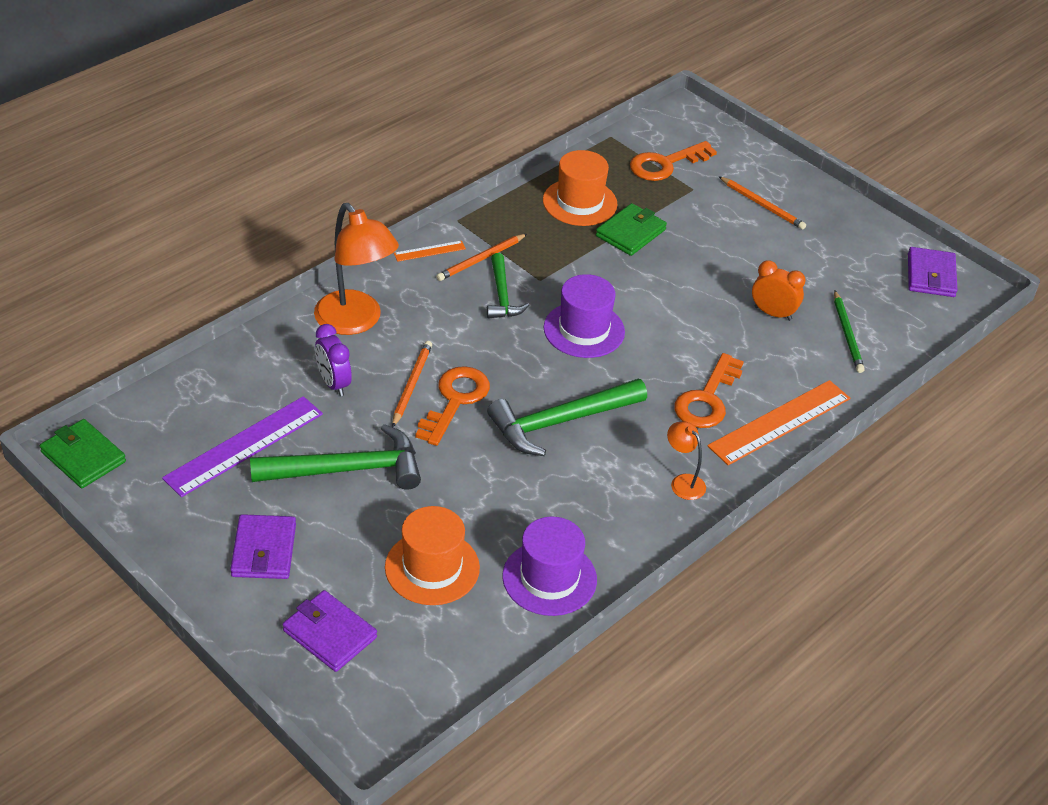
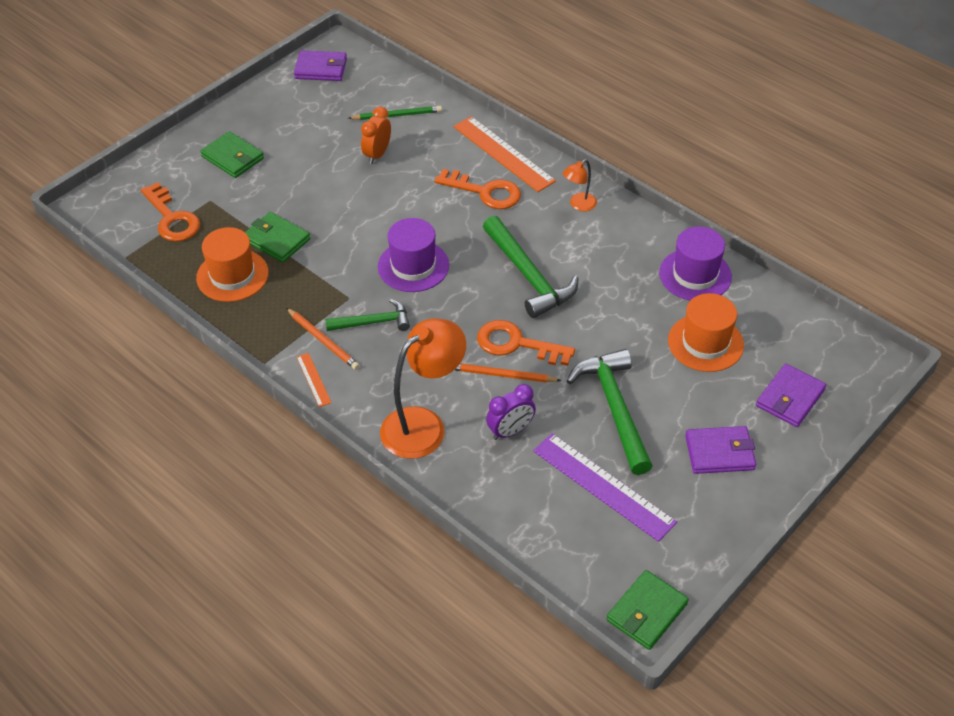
camera: 90 degrees left, 5 degrees up
(762, 205) = (233, 157): orange pencil -> green wallet

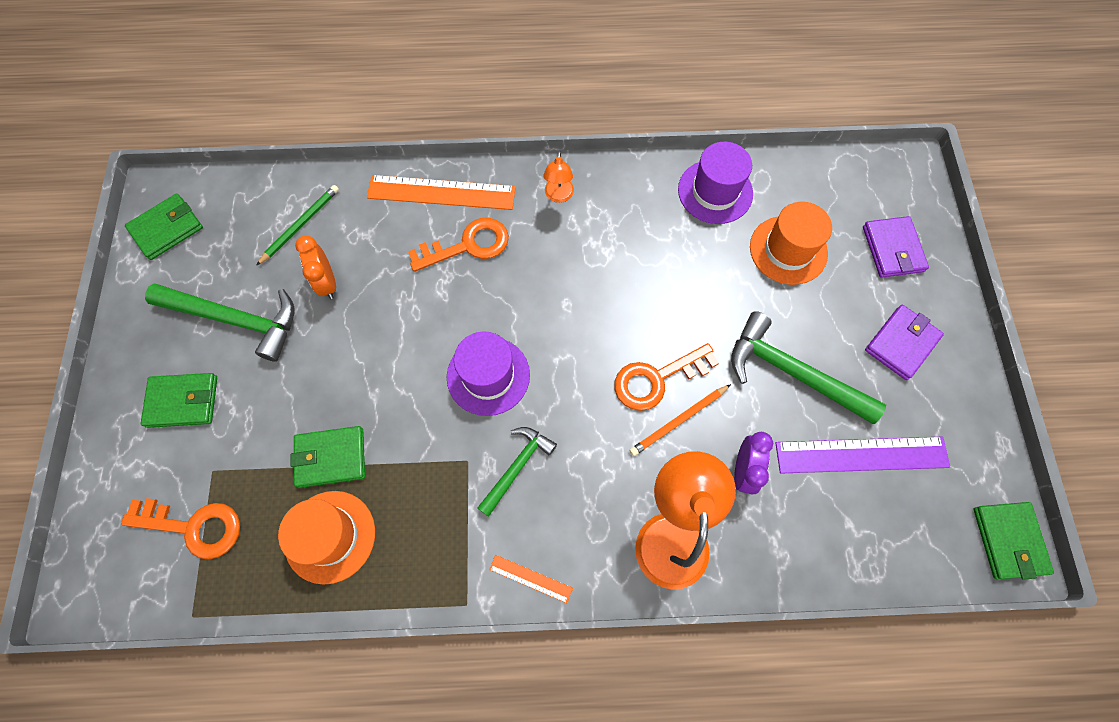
camera: 45 degrees left, 20 degrees up
(321, 69) = (167, 229): purple wallet -> green wallet
(323, 340) = (494, 528): orange pencil -> none
(528, 276) = (594, 301): green hammer -> green hammer (236, 319)

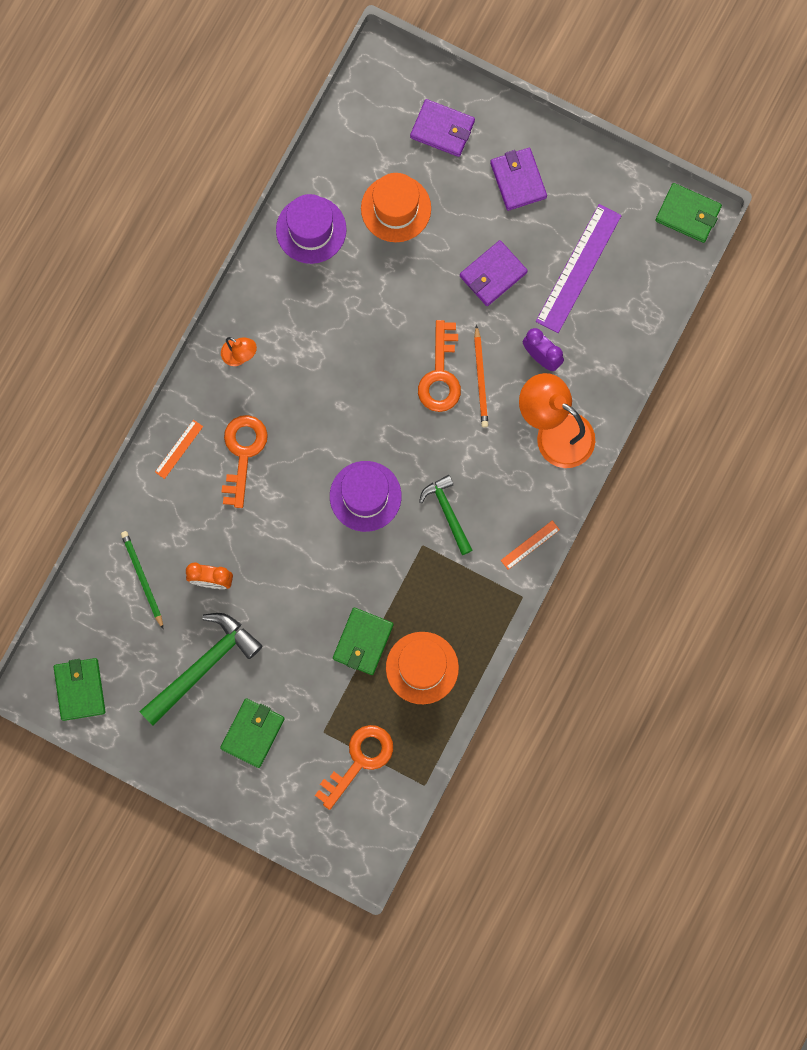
camera: 60 degrees left, 10 degrees up
(441, 192) = (179, 449): orange ruler -> orange ruler, size x0.47
(792, 372) = (493, 274): green hammer -> purple wallet

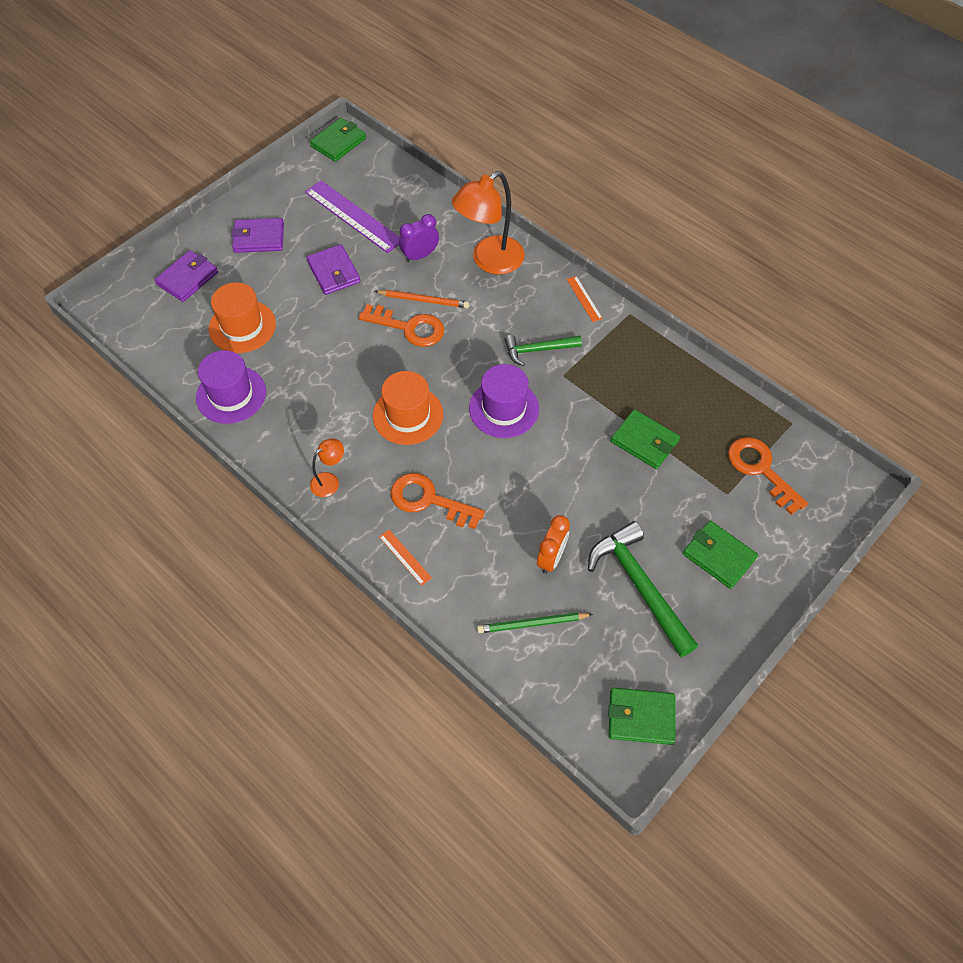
camera: 75 degrees left, 20 degrees down
(422, 668) = (679, 400): orange hat -> orange hat (408, 415)

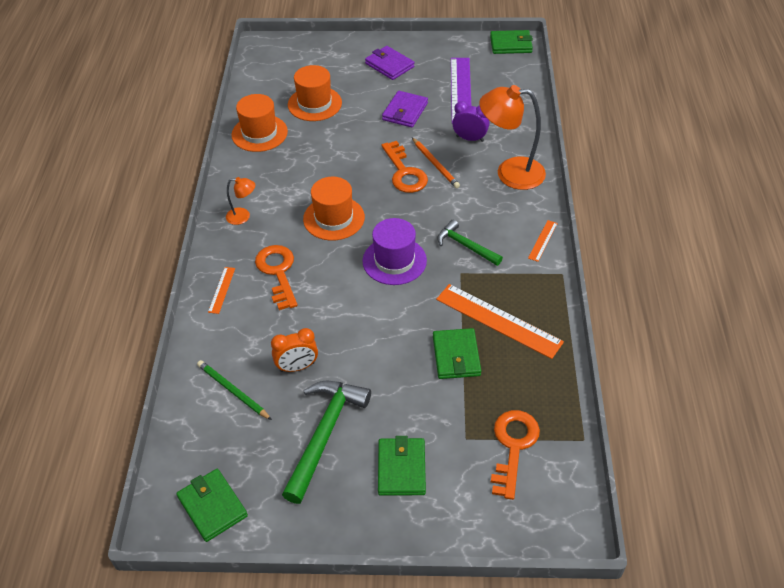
camera: 50 degrees right, 10 degrees down
(187, 278) = (322, 60): purple wallet -> none
(231, 394) = (259, 133): purple hat -> orange hat
(636, 388) = (498, 320): none -> orange ruler

